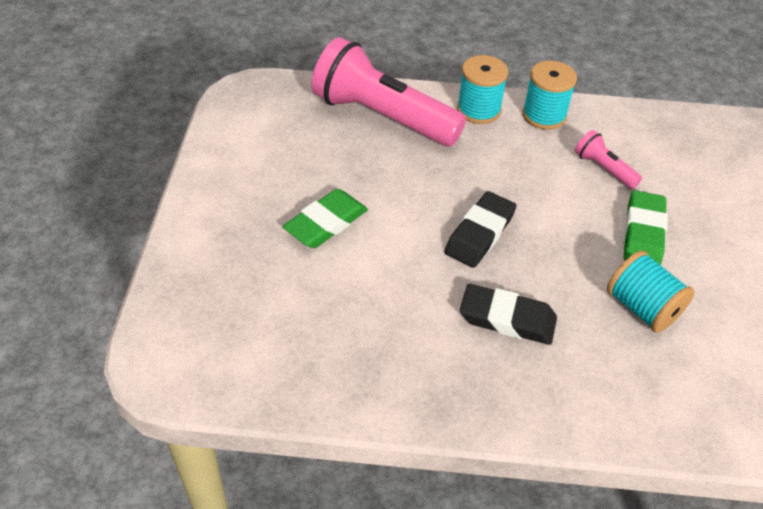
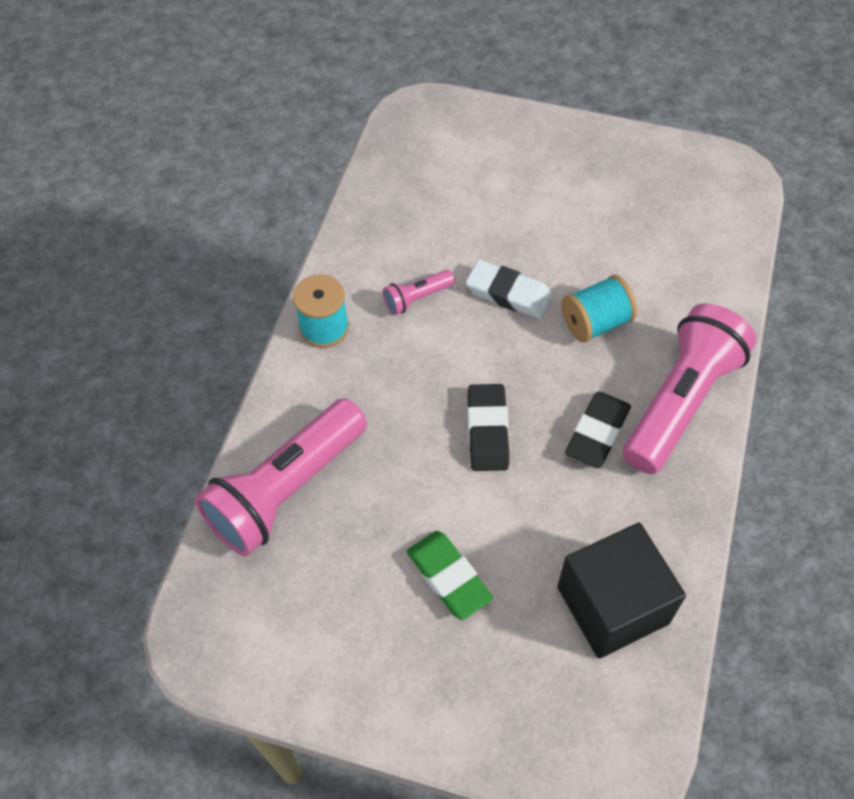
camera: 75 degrees left, 10 degrees up
(320, 345) = (612, 605): none -> black cube
(478, 110) = (299, 388): turquoise spool -> none
(479, 234) = (487, 431): black eraser -> black eraser turned 45 degrees clockwise
(573, 392) = (680, 401): none -> pink flashlight
(643, 233) = (508, 293): green eraser -> white eraser

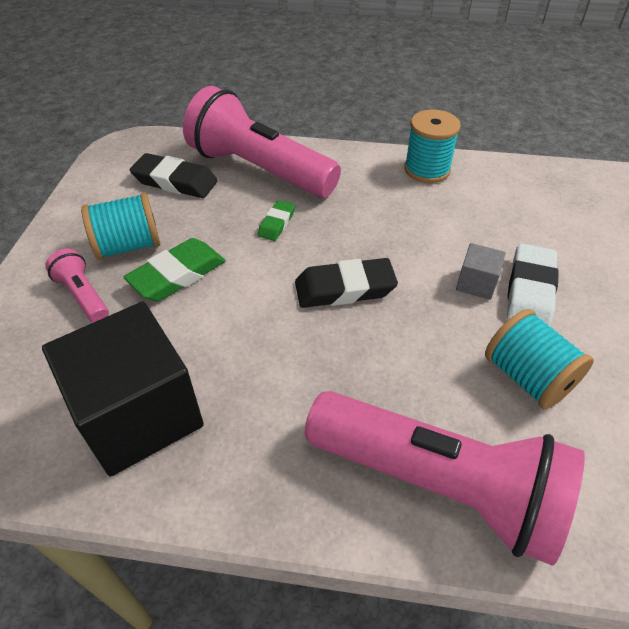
camera: 80 degrees right, 10 degrees down
(385, 479) = (276, 223): none -> green eraser
(396, 628) = (129, 246): none -> turquoise spool
(417, 298) = (487, 222): pink flashlight -> pink flashlight (83, 296)
(494, 329) = (476, 283): none -> grey cube
(597, 433) = (365, 387): black eraser -> black eraser (175, 181)

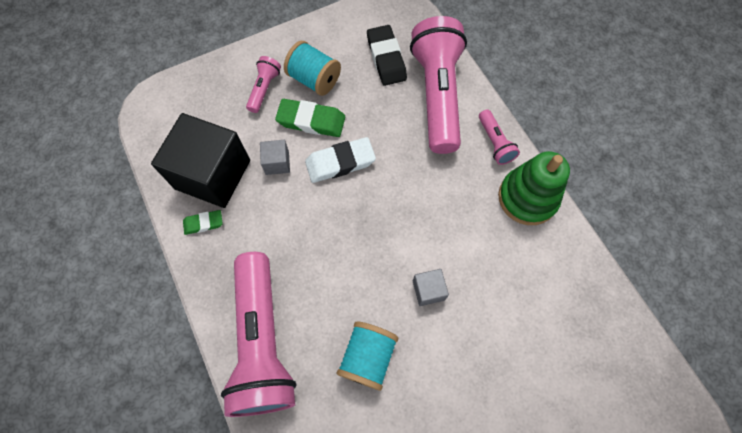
camera: 55 degrees right, 20 degrees up
(197, 334) = (277, 163): none -> grey cube
(276, 223) = (393, 141): green eraser -> green eraser (203, 223)
(344, 288) = (366, 215): black eraser -> none
(350, 160) = (494, 143): none -> pink flashlight
(427, 169) = (527, 198): turquoise spool -> green stacking toy
(529, 291) = (446, 327): white eraser -> white eraser (340, 162)

